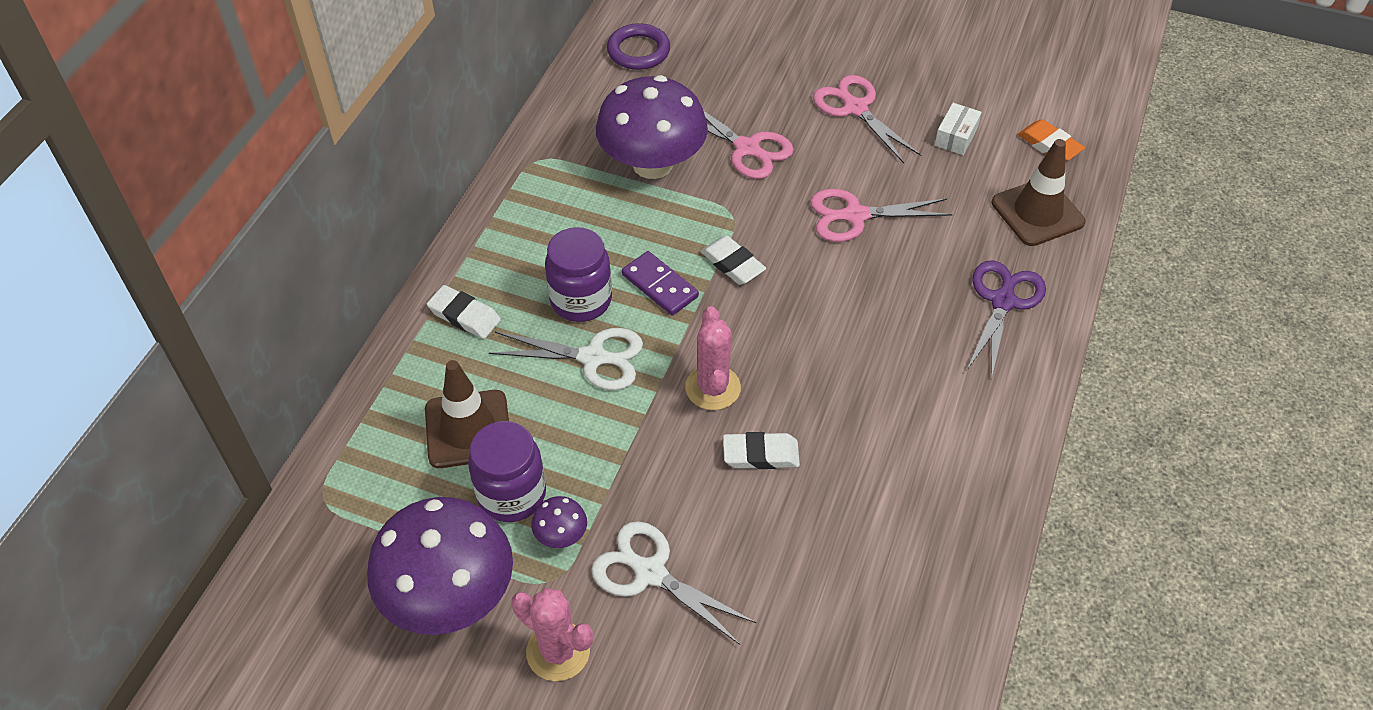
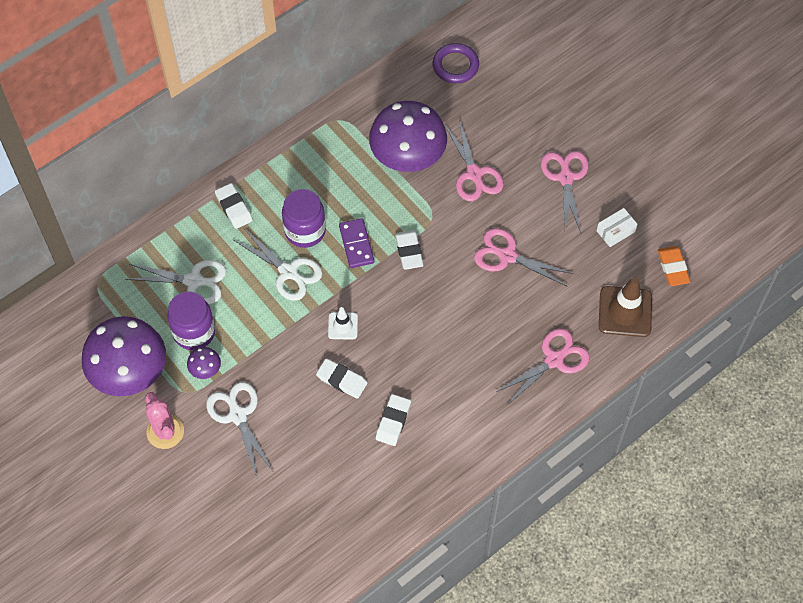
camera: 30 degrees right, 10 degrees up
(468, 429) = (194, 281): brown traffic cone -> white scissors
(713, 388) = (343, 326): pink cactus -> white traffic cone
(866, 471) = (393, 421): none -> white eraser
(1003, 301) = (554, 359): purple scissors -> pink scissors

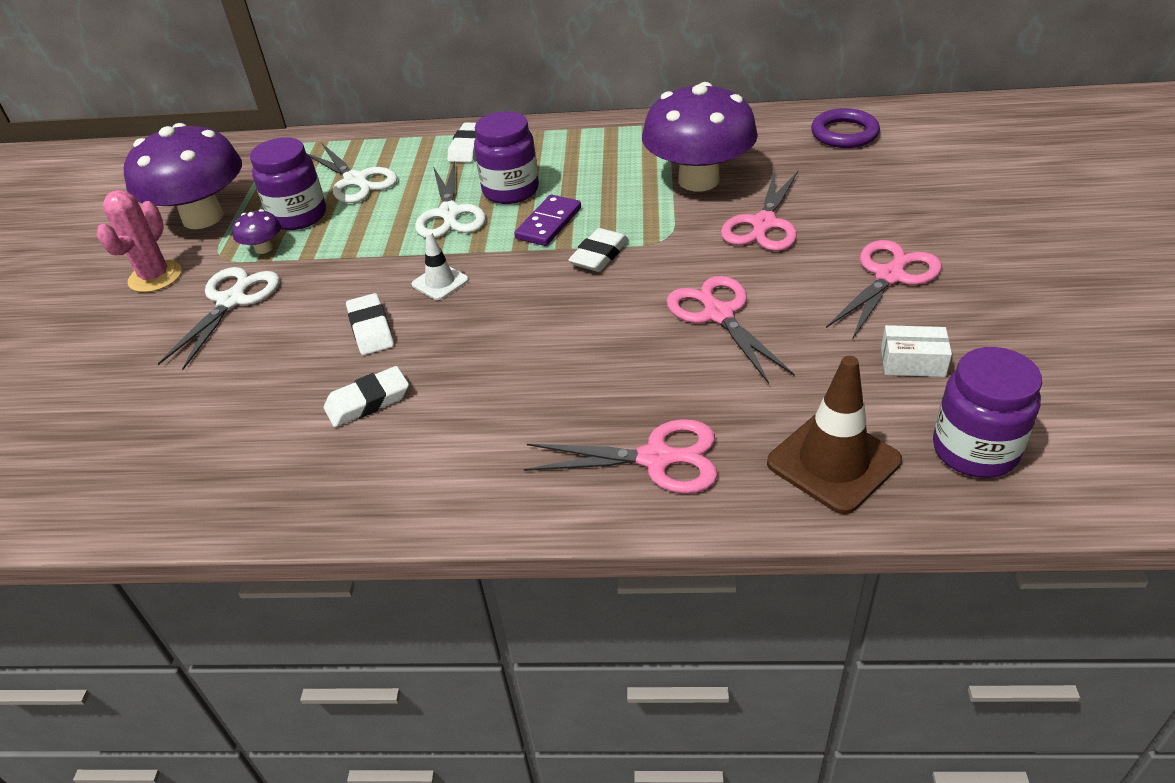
camera: 45 degrees right, 20 degrees down
(673, 268) = (975, 450): orange eraser -> purple jar

